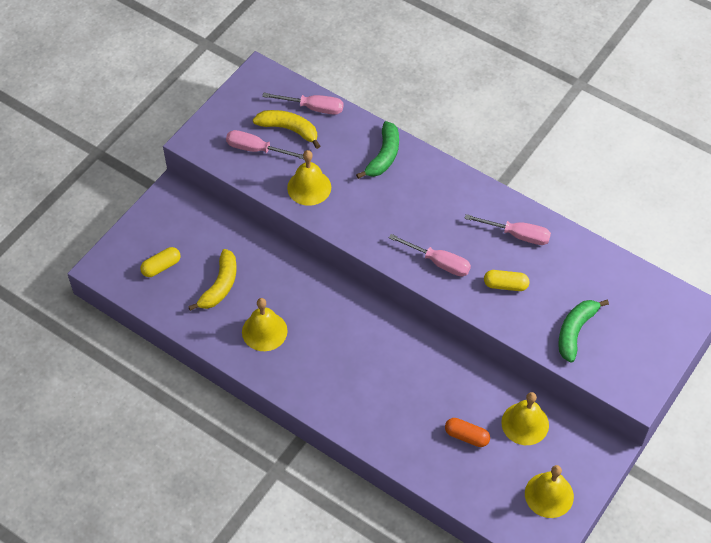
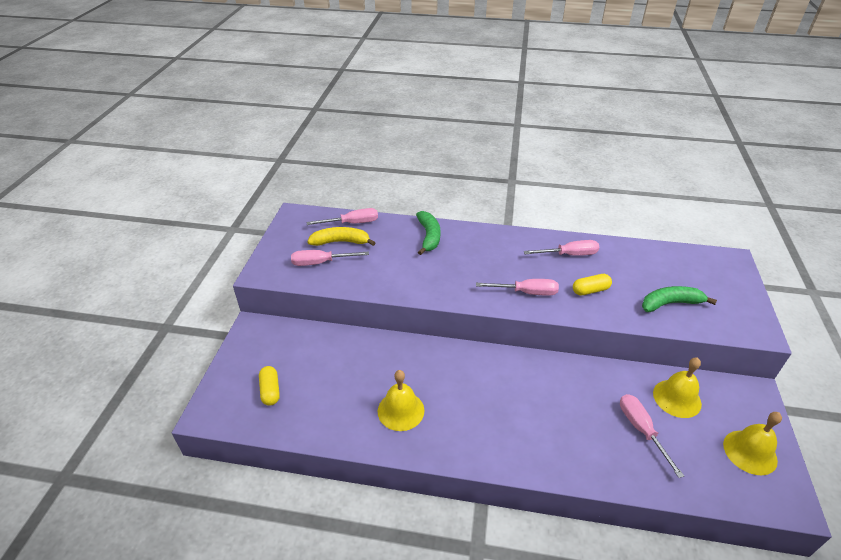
camera: 25 degrees left, 15 degrees down
(161, 267) = (270, 391): yellow capsule -> yellow capsule turned 45 degrees counterclockwise
(220, 286) = (336, 386): yellow banana -> none
(309, 187) = (382, 275): yellow bell -> none
(466, 436) = (641, 430): orange capsule -> pink screwdriver
(575, 331) = (670, 303): green banana -> green banana turned 75 degrees clockwise

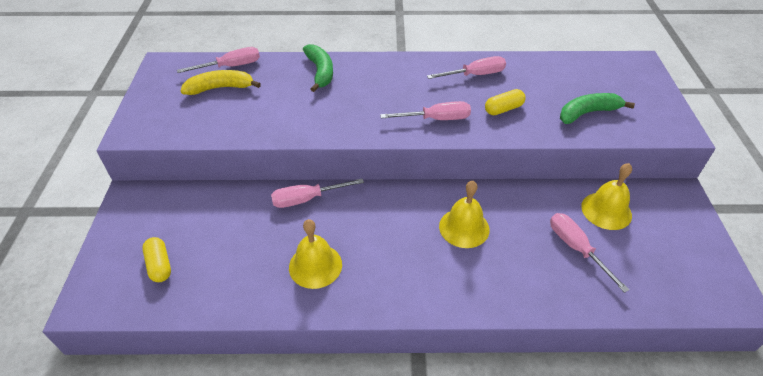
camera: 10 degrees left, 5 degrees up
(321, 263) = (200, 113): pink screwdriver -> pink screwdriver (307, 199)
(750, 452) = (687, 255): yellow bell -> yellow bell (464, 227)

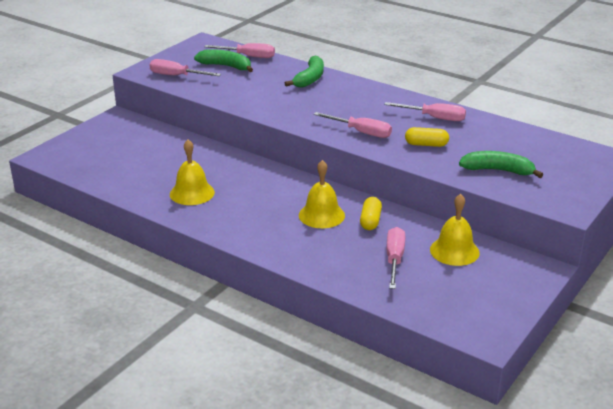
camera: 35 degrees right, 15 degrees down
(159, 265) = (99, 156): yellow capsule -> yellow capsule (370, 221)
(220, 88) = (226, 66): yellow banana -> green banana
(307, 199) = (228, 159): pink screwdriver -> pink screwdriver (176, 76)

